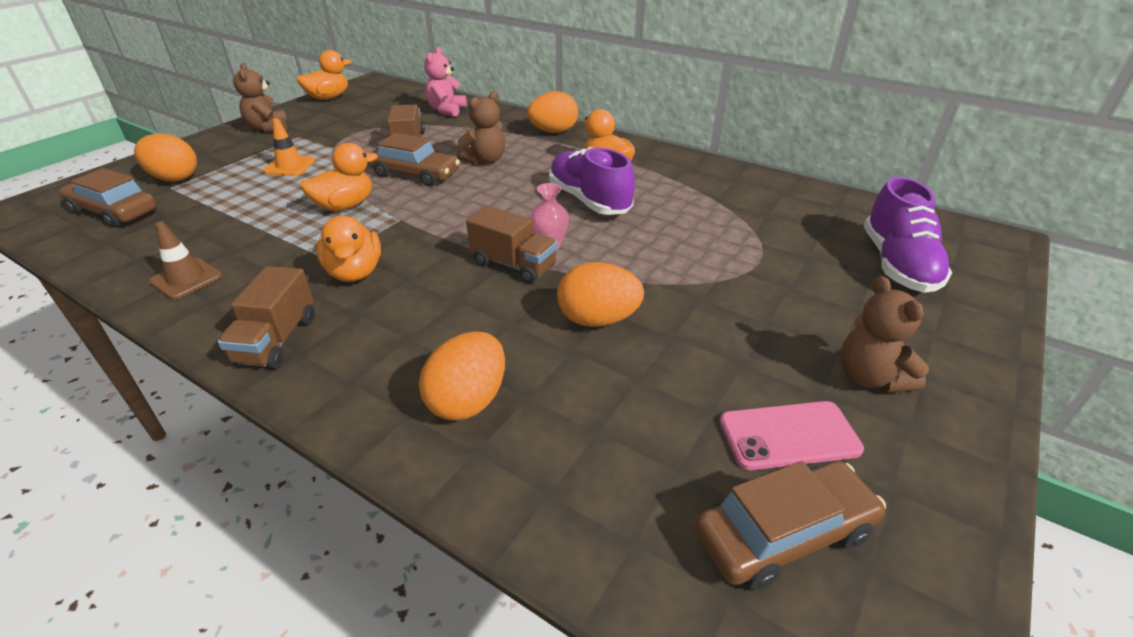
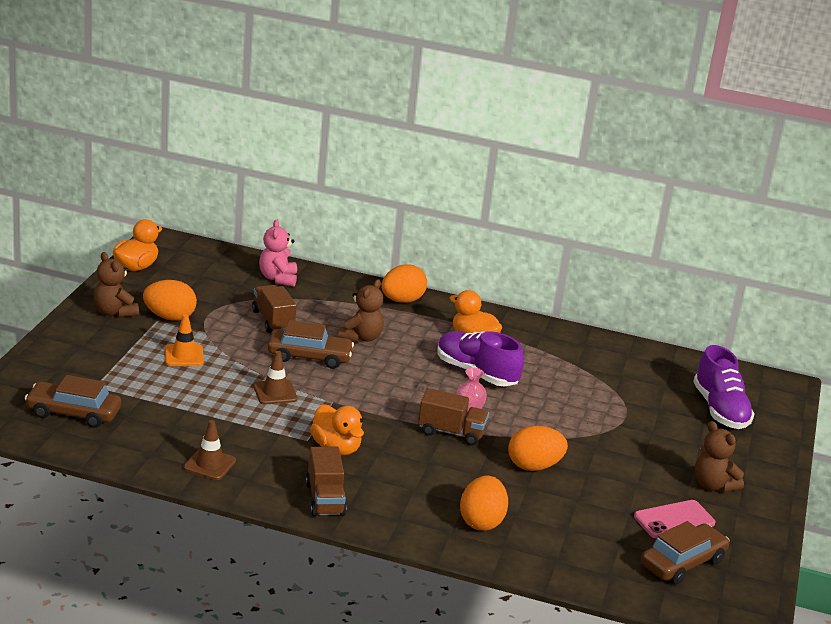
camera: 20 degrees left, 10 degrees down
(174, 178) = (87, 376): orange egg -> orange egg (169, 317)
(345, 206) = (275, 392): orange duck -> brown traffic cone

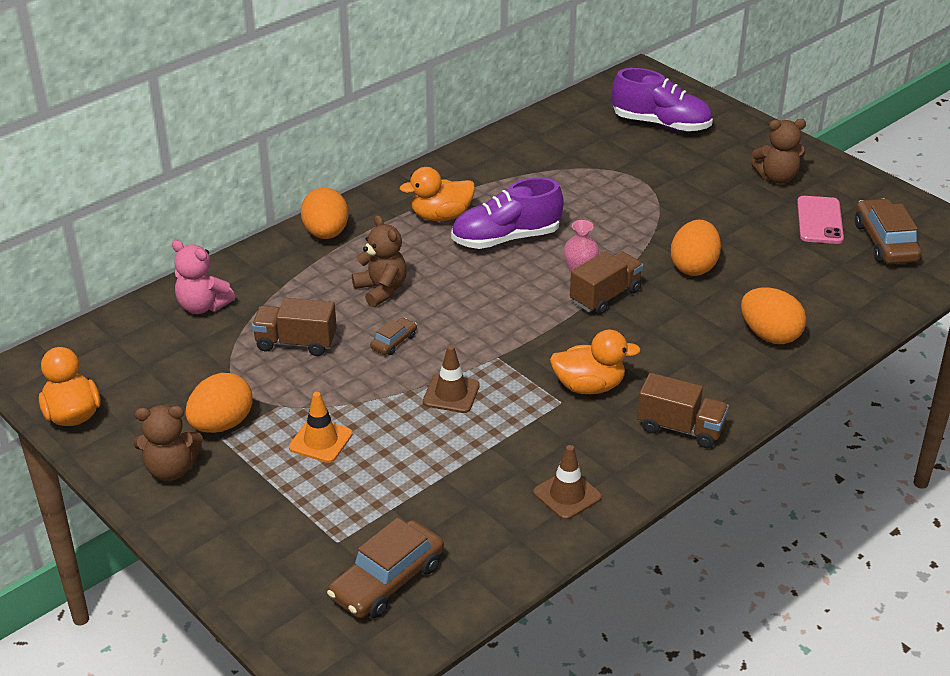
camera: 55 degrees left, 10 degrees up
(309, 357) = (394, 342): brown car -> brown car, size x0.51

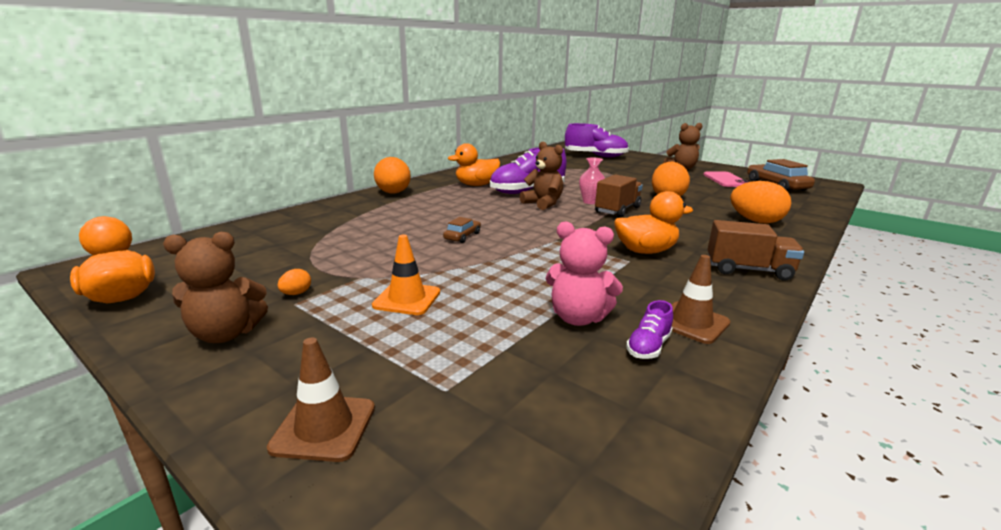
camera: 10 degrees left, 15 degrees down
(203, 306) = (289, 226): pink teddy bear -> pink teddy bear (578, 318)
(222, 424) = (296, 293): orange egg -> orange egg, size x0.43
(296, 343) = (374, 240): brown truck -> none
(381, 290) = (443, 213): brown teddy bear -> brown teddy bear (543, 204)
(387, 581) = (530, 432): brown car -> none
(451, 394) = (527, 261): brown traffic cone -> brown traffic cone (324, 427)
(512, 517) = (648, 346): none -> purple shoe

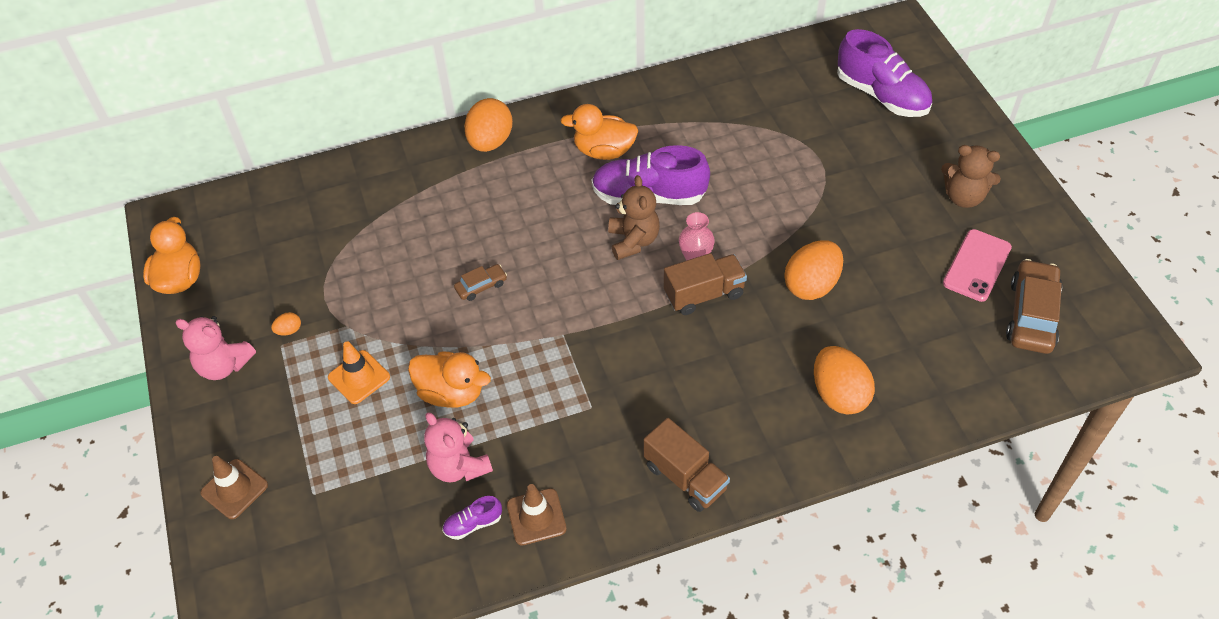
camera: 35 degrees right, 30 degrees up
(226, 334) = (224, 365): brown teddy bear -> pink teddy bear
(645, 251) = (627, 397): orange duck -> orange duck (451, 392)

